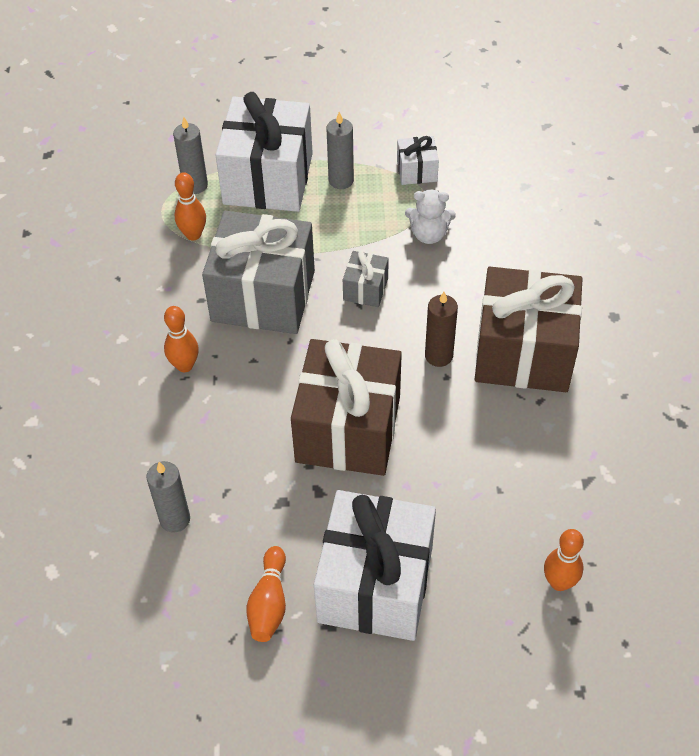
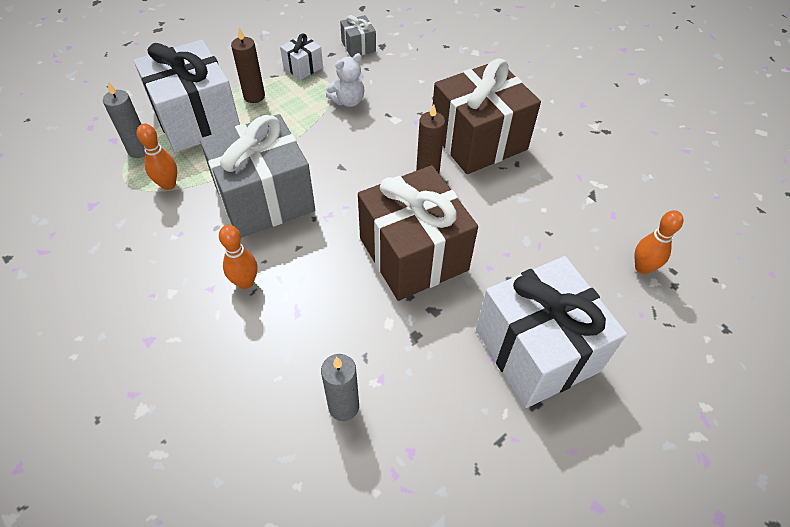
camera: 40 degrees left, 0 degrees up
(269, 603) = (477, 419): orange bowling pin -> none
(341, 180) = (254, 96): grey candle -> brown candle
(365, 289) = (337, 155): grey gift -> grey gift (358, 46)

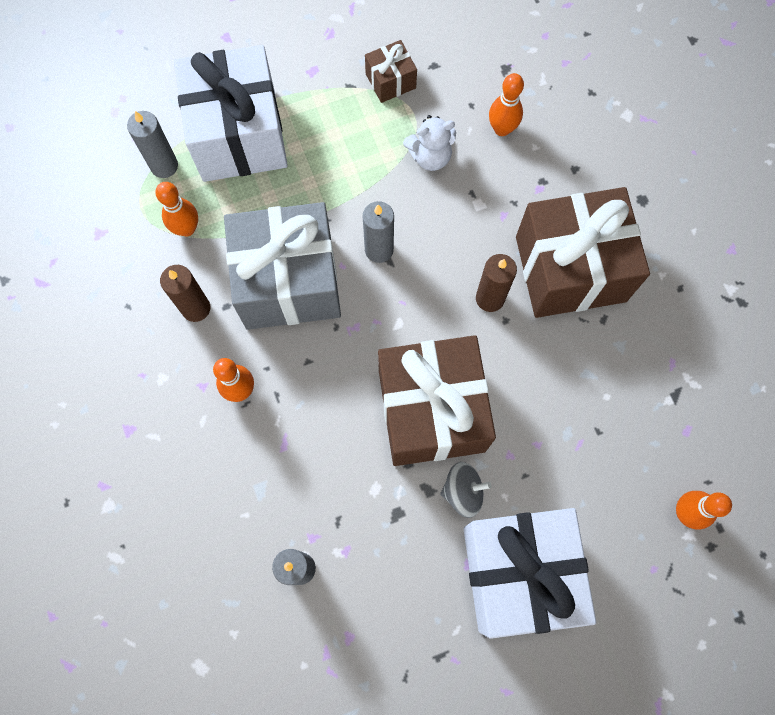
camera: 20 degrees right, 20 degrees up
(254, 96) = (316, 115): brown candle -> brown candle (196, 308)
(303, 67) = (390, 81): white gift -> brown gift
(330, 162) = (379, 250): none -> grey candle
(358, 46) = (474, 62): grey gift -> none
(393, 76) = (502, 129): none -> orange bowling pin
(463, 303) = (463, 492): none -> grey spinning top

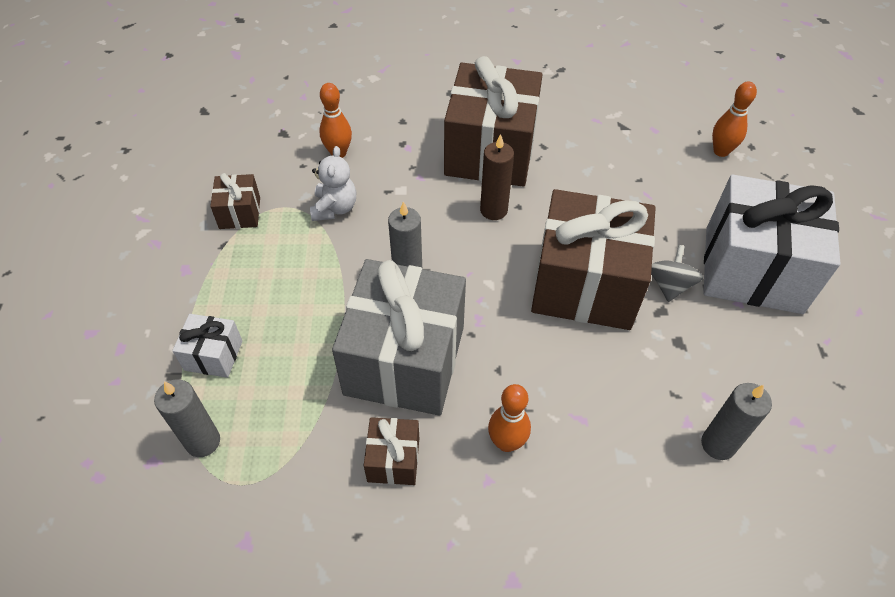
camera: 70 degrees left, 20 degrees down
(187, 228) = (293, 440): orange bowling pin -> none
(196, 308) = (393, 459): brown candle -> brown gift
(239, 135) = (213, 355): white gift -> white gift, size x0.44

